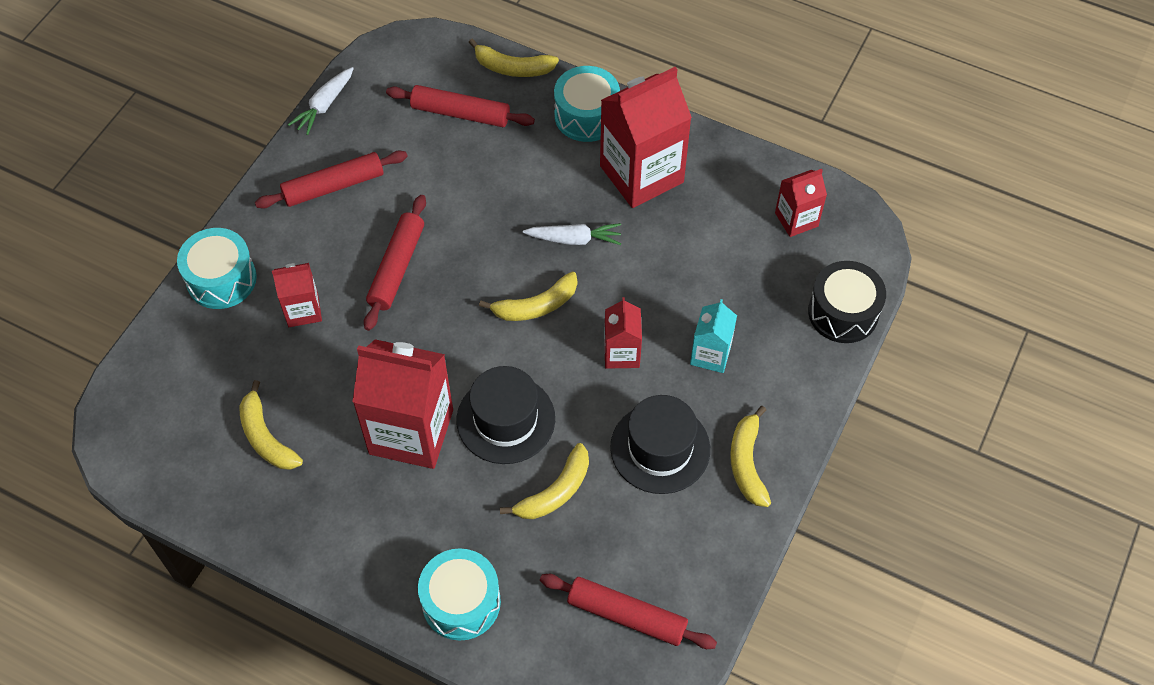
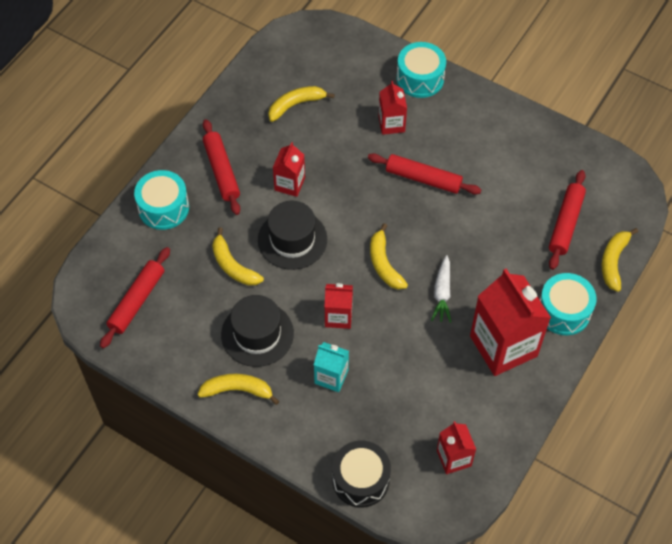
camera: 95 degrees right, 0 degrees up
(324, 106) = (572, 136): white carrot -> none
(333, 186) = (497, 141): red rolling pin -> red rolling pin (221, 171)
(411, 432) = (289, 184): red carton -> red carton, size x0.52

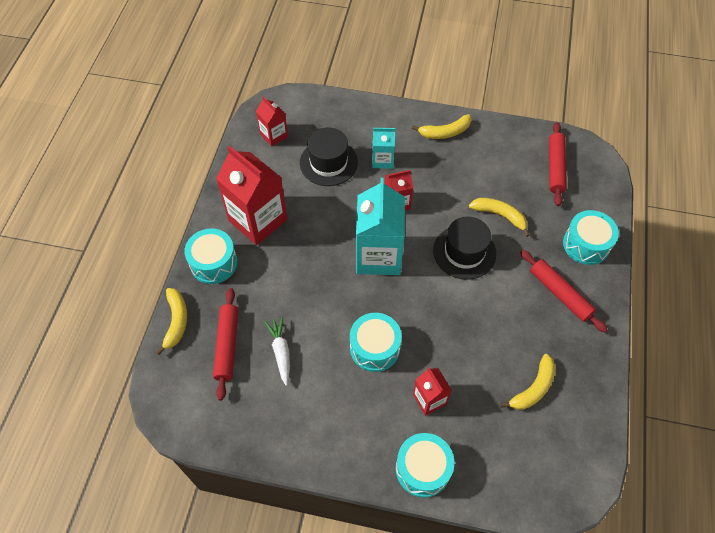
camera: 160 degrees right, 0 degrees up
(257, 334) = (452, 172): black hat -> black hat (328, 162)
(289, 184) = (493, 301): red carton -> none
(360, 480) = (333, 105): black drum -> none
(384, 264) = (378, 256): yellow banana -> turquoise carton
(423, 178) = (375, 348): red rolling pin -> turquoise drum
(442, 293) = (320, 246): white carrot -> white carrot (281, 352)

